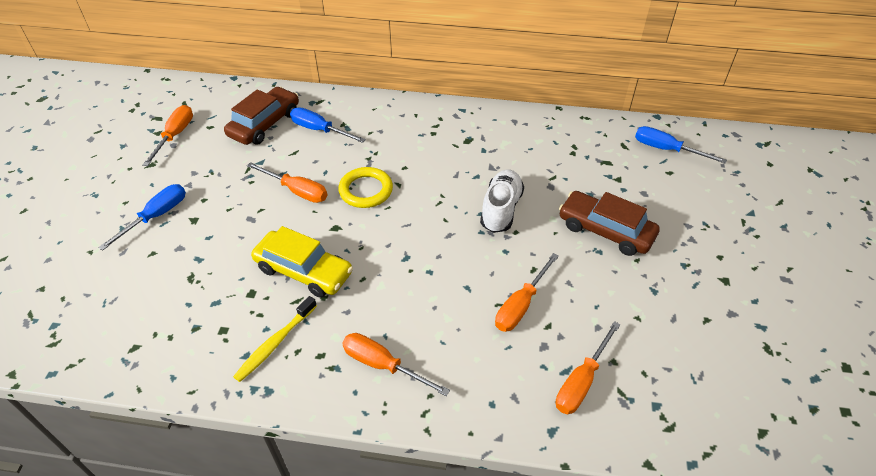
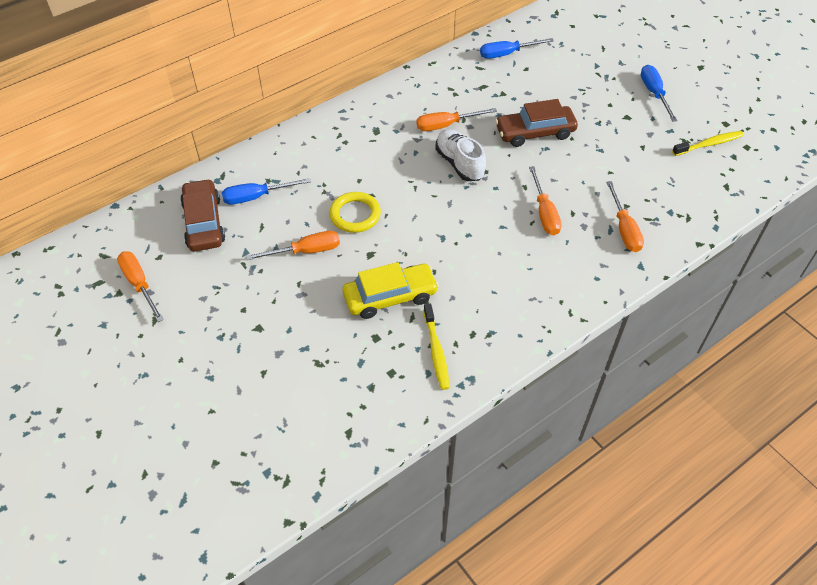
camera: 45 degrees left, 5 degrees up
(156, 216) = (224, 348): blue screwdriver -> blue screwdriver (654, 93)
(383, 365) = (515, 308): orange screwdriver -> orange screwdriver (446, 125)
(794, 373) = (709, 144): none -> yellow toothbrush

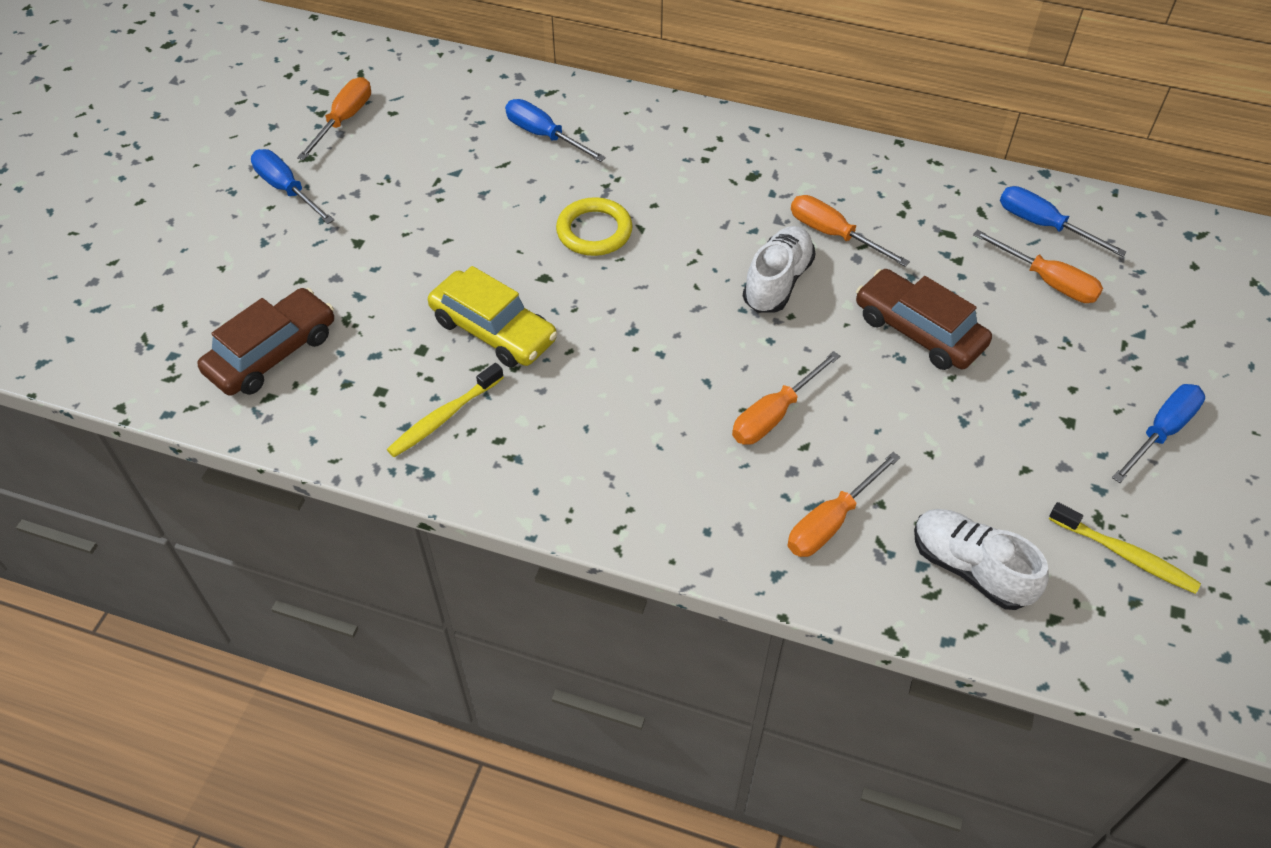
camera: 55 degrees right, 0 degrees up
(173, 343) = (287, 189): none -> blue screwdriver
(204, 222) = (468, 117): brown car -> brown car (272, 353)
(306, 251) = (500, 220): orange screwdriver -> orange screwdriver (1047, 281)
(683, 197) = (970, 568): none -> white shoe

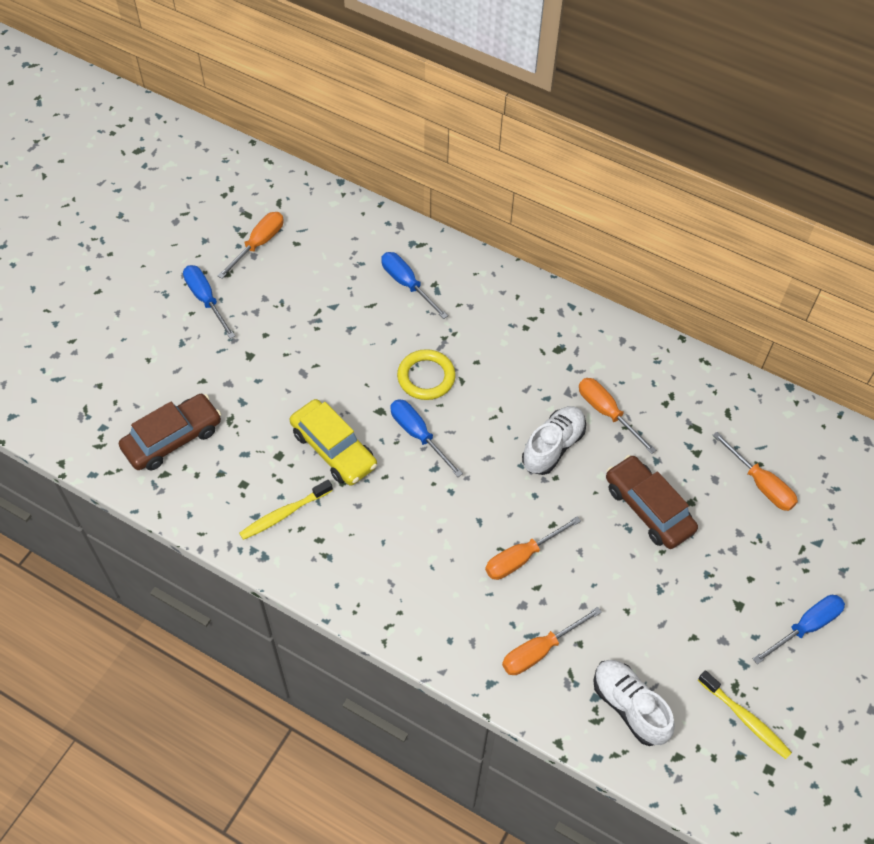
camera: 10 degrees right, 5 degrees up
(1043, 225) = (773, 434): blue screwdriver -> blue screwdriver (418, 435)

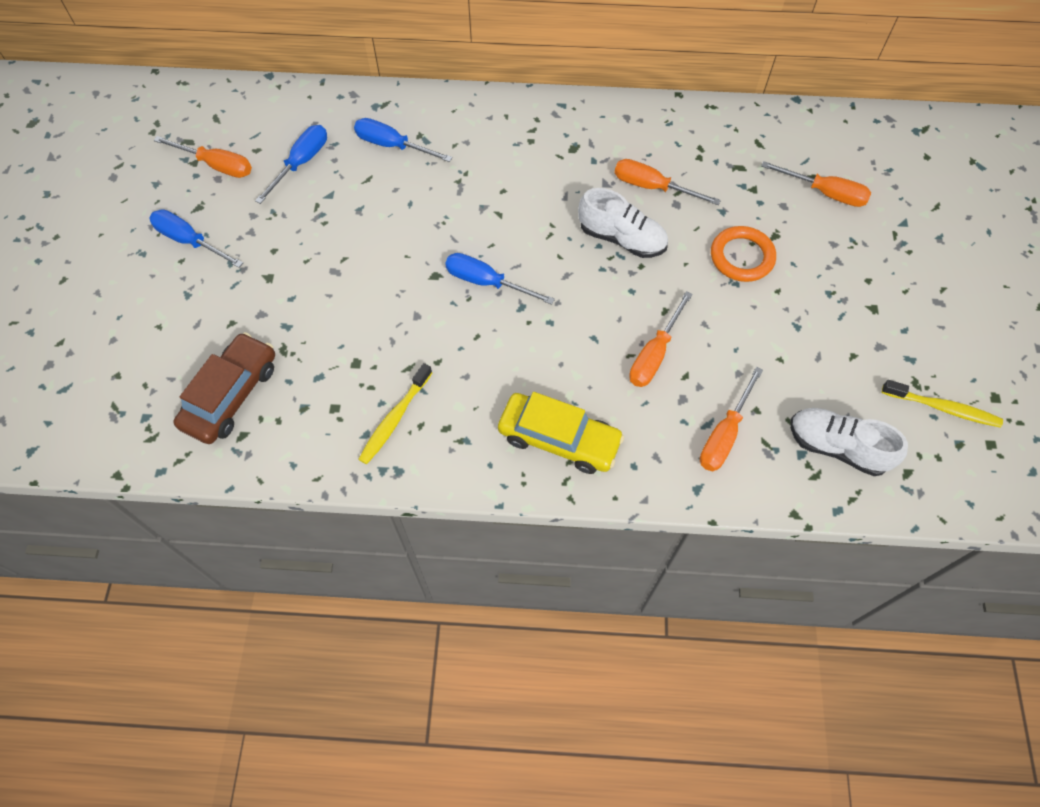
camera: 25 degrees left, 5 degrees up
(259, 244) = (217, 165): orange screwdriver -> orange screwdriver turned 105 degrees clockwise
(333, 449) = (409, 332): yellow car -> yellow car (559, 439)
(426, 377) = (462, 225): yellow ring -> none
(553, 447) = (622, 238): white shoe -> white shoe turned 105 degrees clockwise
(648, 508) = (742, 257): brown car -> orange ring
(805, 627) = (941, 301): blue screwdriver -> blue screwdriver (301, 163)

